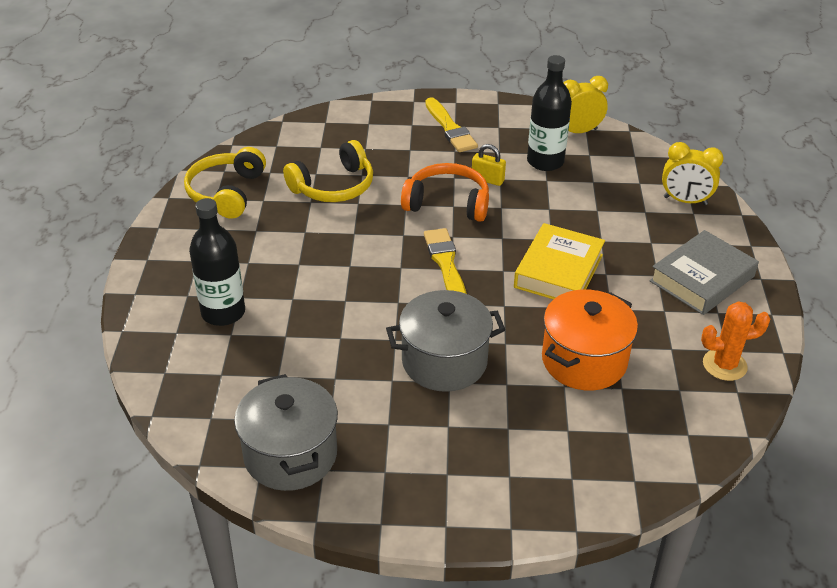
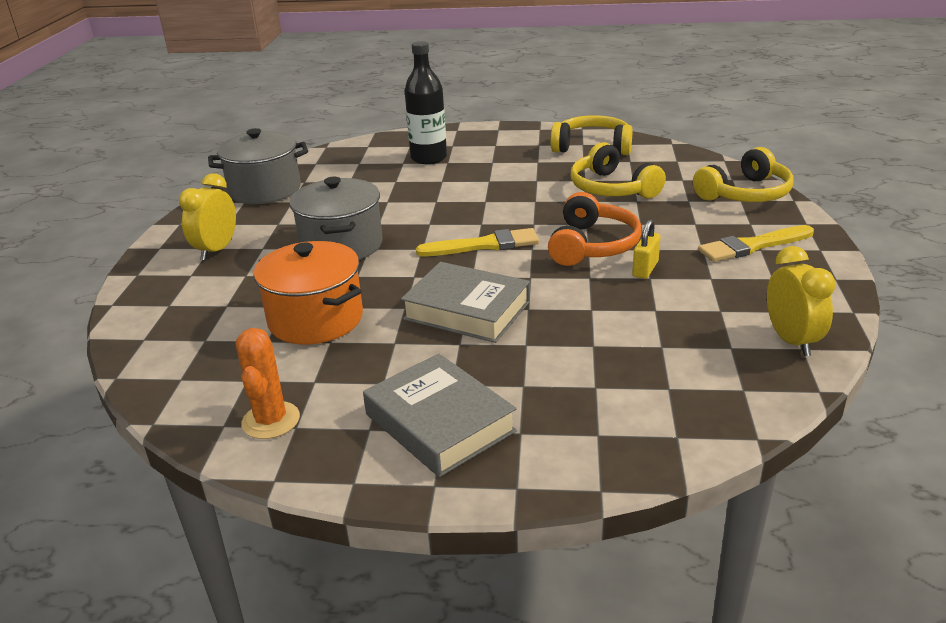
camera: 95 degrees right, 10 degrees down
(356, 119) = (745, 193): none -> yellow headphones
(545, 161) = (699, 310): black bottle -> none
(558, 271) = (467, 310): yellow book -> grey book
(685, 201) = (628, 429): yellow clock -> yellow clock (216, 250)

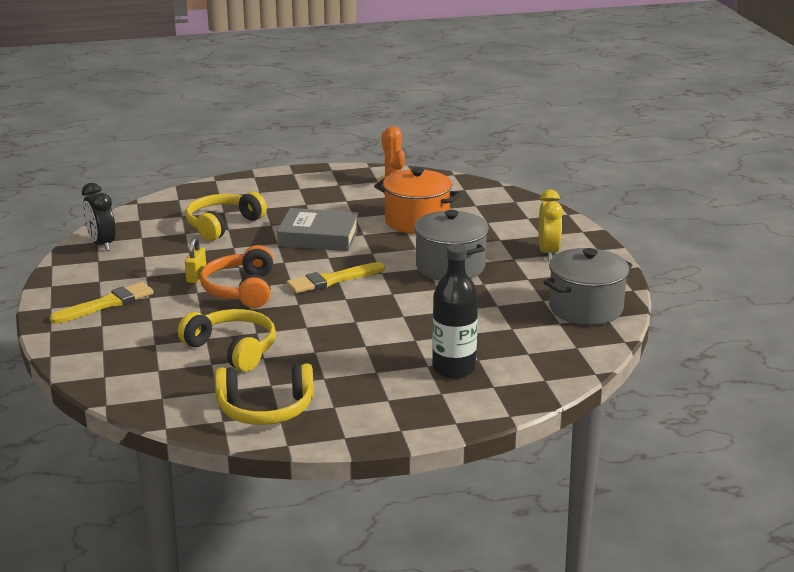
camera: 160 degrees right, 5 degrees down
(440, 422) = (303, 190): grey book -> none
(745, 193) = (96, 358): yellow headphones -> yellow headphones (222, 225)
(791, 340) = (102, 244): yellow clock -> black clock

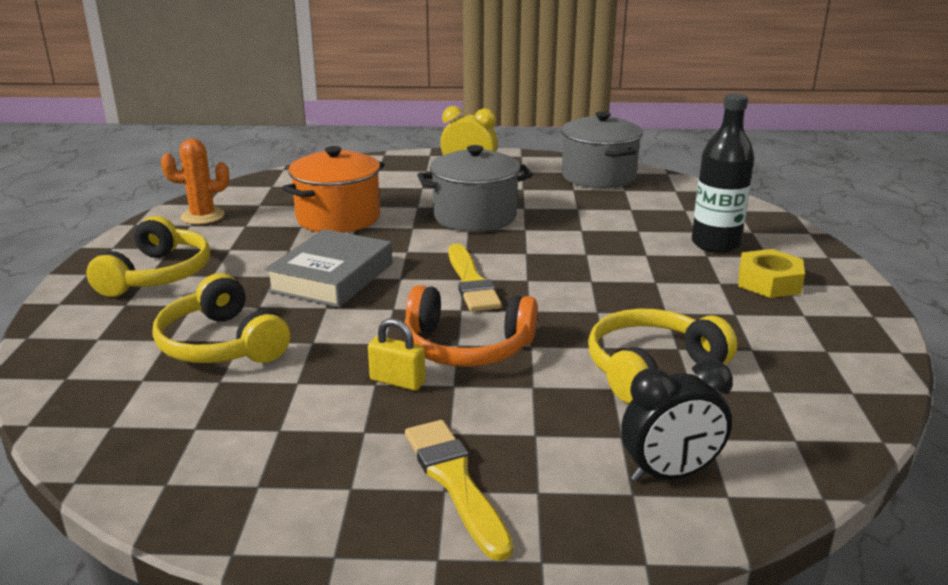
camera: 75 degrees left, 0 degrees up
(102, 244) = (185, 477): black clock -> black clock (670, 474)
(265, 409) = (817, 358): yellow headphones -> yellow headphones (157, 275)
(386, 392) = (769, 282): none -> yellow nut

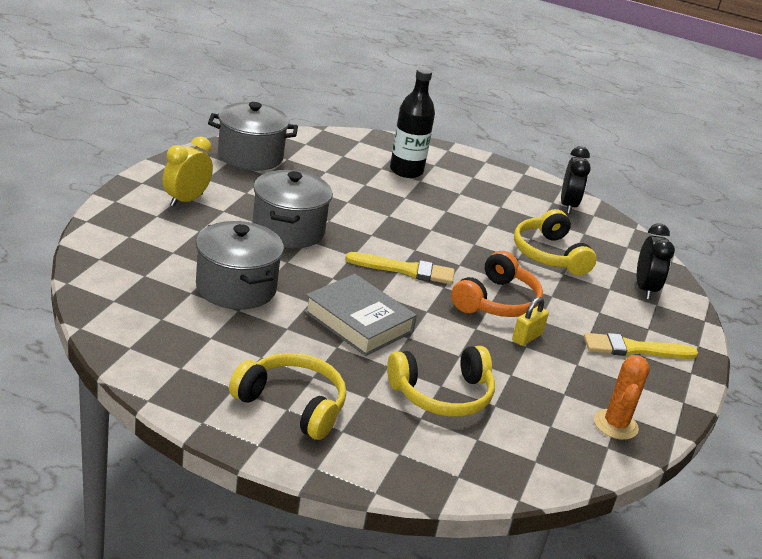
camera: 75 degrees left, 5 degrees up
(203, 216) = (165, 356): orange cactus -> orange cactus (615, 425)
(338, 218) = (236, 288): orange pot -> grey pot
(769, 282) = (469, 180): yellow nut -> none
(839, 364) = (568, 206): none -> black clock

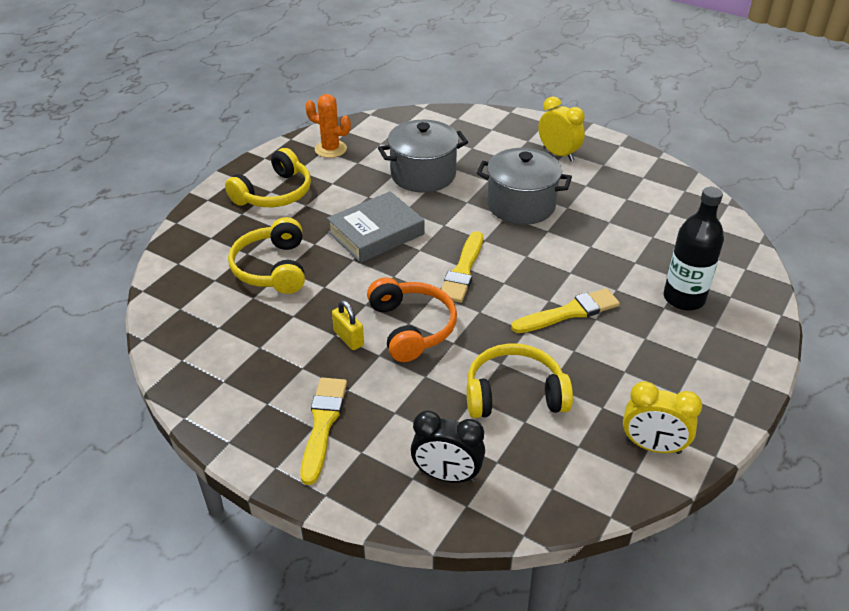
camera: 105 degrees right, 10 degrees up
(250, 156) = (662, 190): grey pot -> none
(443, 221) = (569, 312): none -> yellow brush
(496, 301) = (411, 327): orange headphones -> orange headphones turned 150 degrees counterclockwise
(568, 206) = (652, 446): black clock -> yellow clock
(615, 425) = (208, 373): orange cactus -> orange cactus (330, 149)

